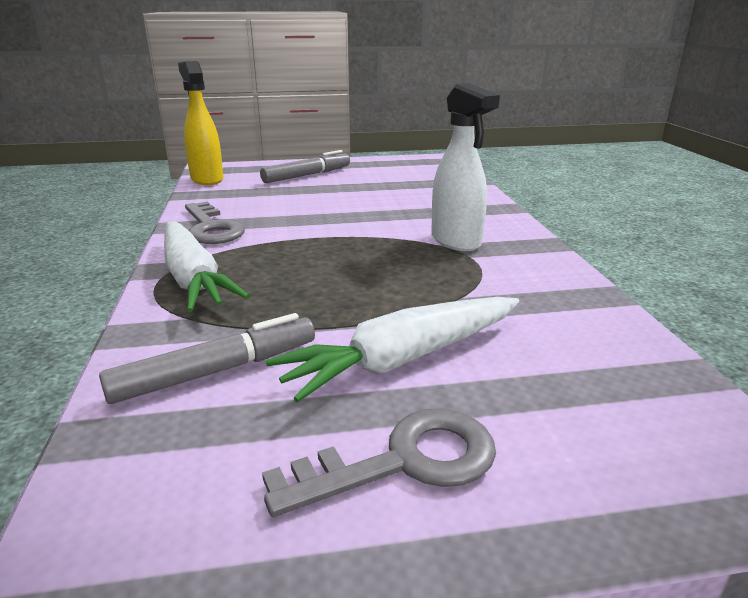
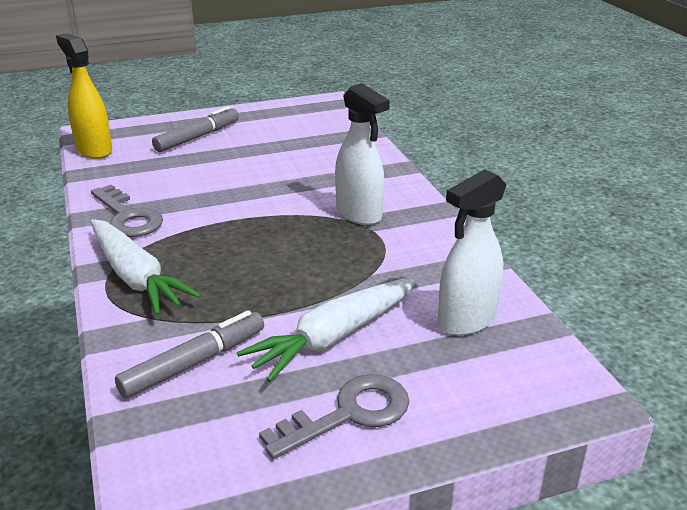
camera: 10 degrees left, 5 degrees up
(582, 356) = (466, 320): none -> white spray bottle

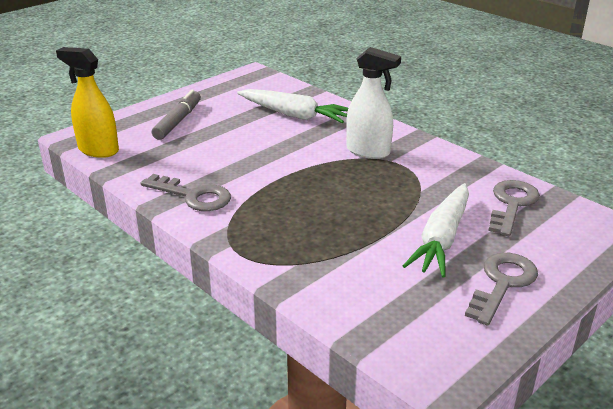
camera: 25 degrees left, 0 degrees up
(136, 277) = (253, 238): white carrot -> white carrot (294, 115)
(194, 362) = (366, 284): grey marker -> none
(466, 320) = (512, 204): white spray bottle -> grey key

